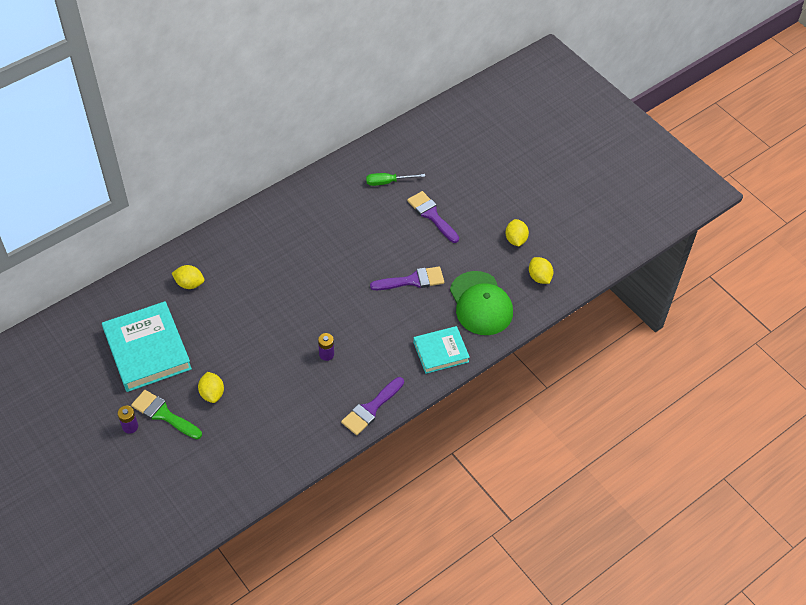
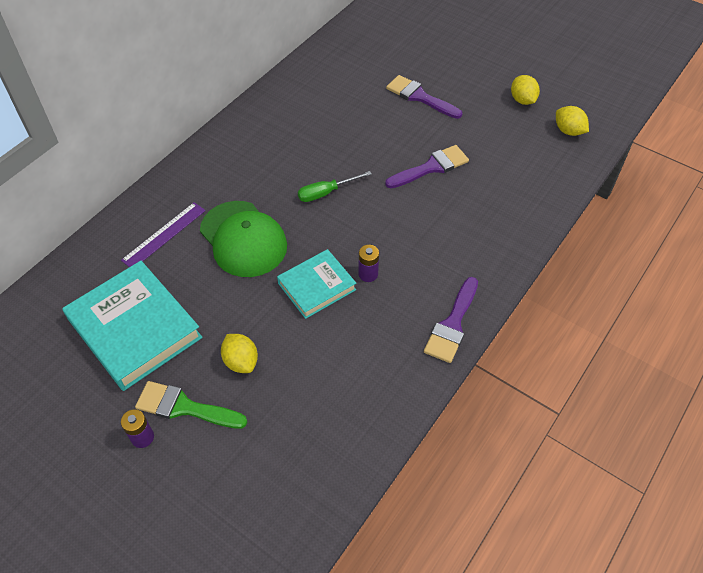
camera: 15 degrees left, 0 degrees up
(189, 284) = (164, 235): yellow lemon -> purple ruler
(388, 182) = (356, 75): green screwdriver -> green screwdriver (326, 193)
(441, 352) = (502, 236): turquoise book -> turquoise book (317, 286)
(481, 303) = (520, 173): green cap -> green cap (243, 239)

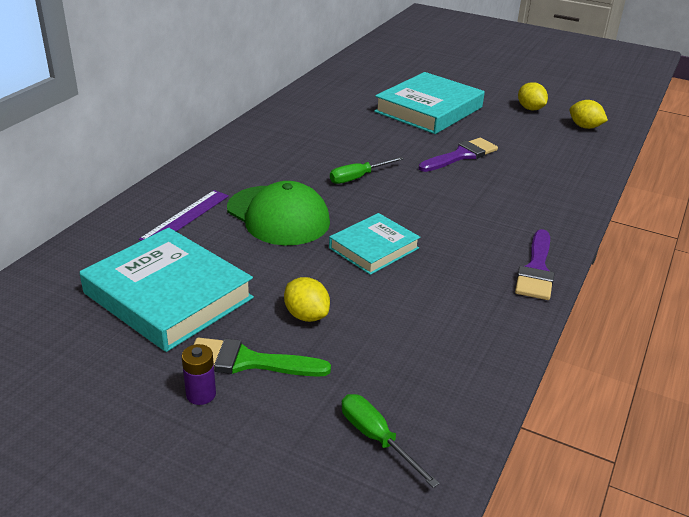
camera: 10 degrees left, 20 degrees down
(265, 495) = (376, 438): none -> green screwdriver
(368, 274) = (427, 235): purple battery -> none
(419, 97) = (428, 109): purple brush -> turquoise book

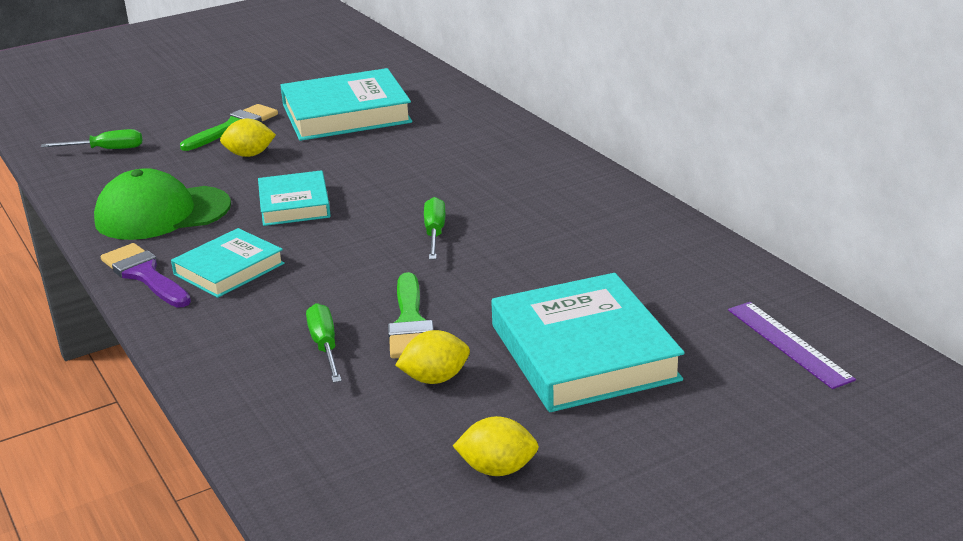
camera: 125 degrees right, 5 degrees down
(185, 217) = (456, 134): purple ruler -> purple ruler (789, 344)
(201, 394) = (227, 109): purple battery -> none
(278, 216) = (408, 174): green cap -> green cap (162, 213)
(461, 155) = (410, 323): purple brush -> green brush
(486, 236) = (229, 269): none -> turquoise book
(512, 172) = (325, 346): none -> green screwdriver
(584, 127) = (371, 499): yellow lemon -> yellow lemon (435, 378)

